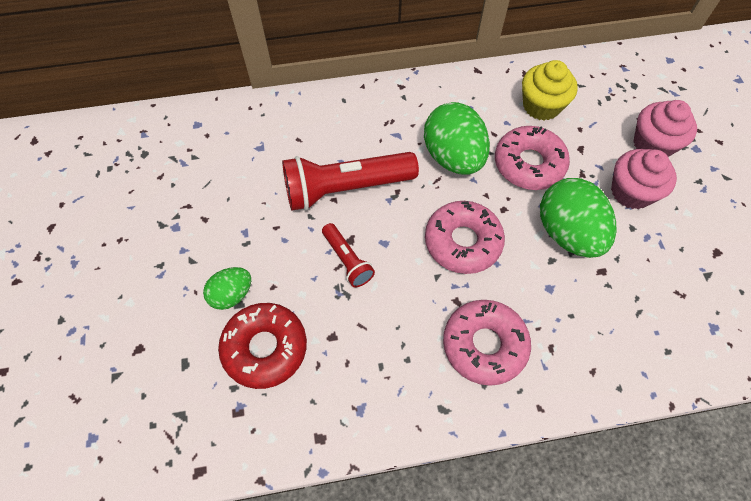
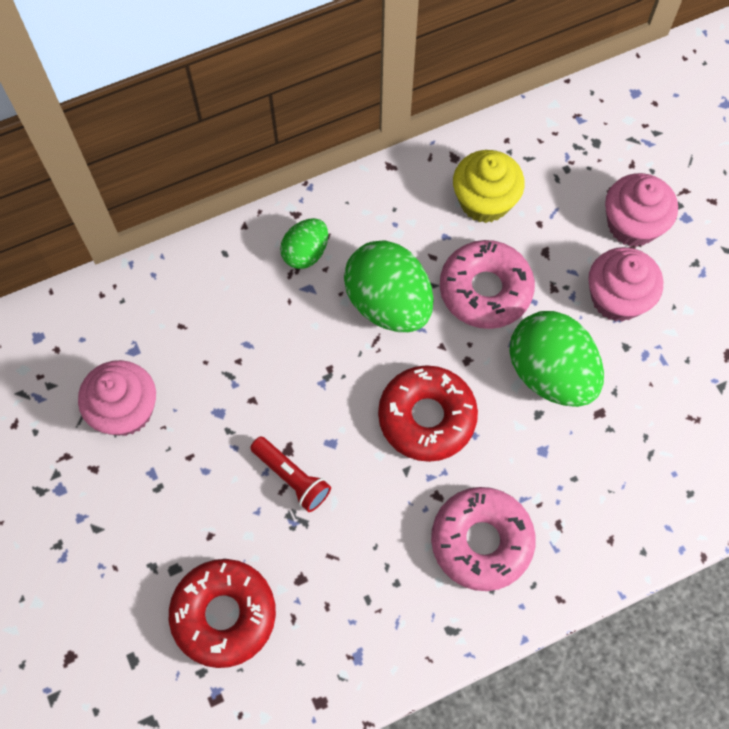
camera: 15 degrees left, 5 degrees up
(232, 294) = (162, 559): green egg -> green egg (305, 253)
(240, 185) = (125, 410): none -> pink cupcake
(345, 188) = (263, 381): red flashlight -> none
(462, 242) = (427, 417): pink donut -> red donut

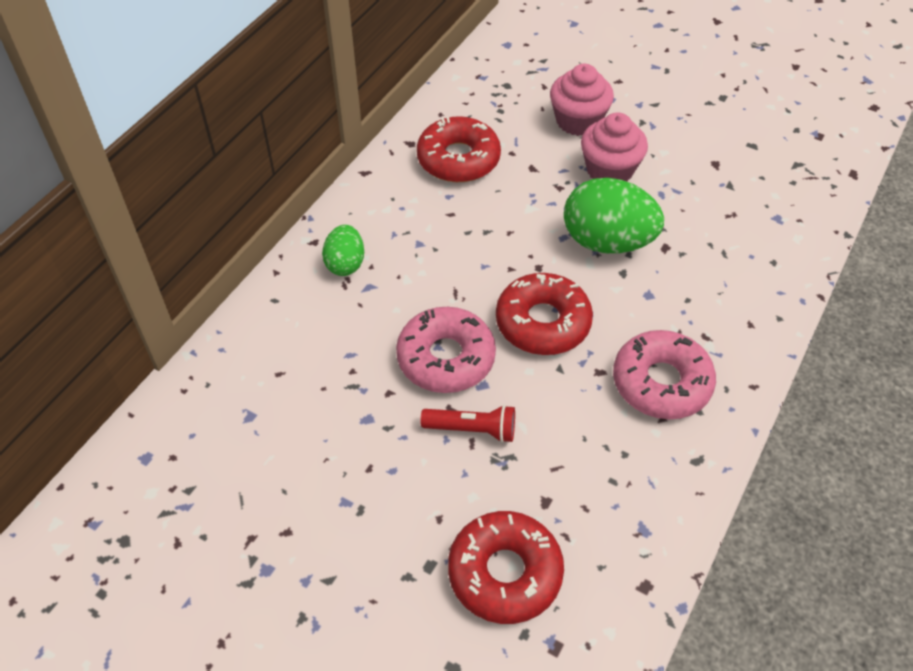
camera: 35 degrees left, 15 degrees down
(125, 410) = (280, 467): pink cupcake -> none
(388, 303) = (443, 262): green egg -> none
(484, 201) = (458, 159): yellow cupcake -> red donut
(485, 290) = (510, 214): pink donut -> pink donut (446, 358)

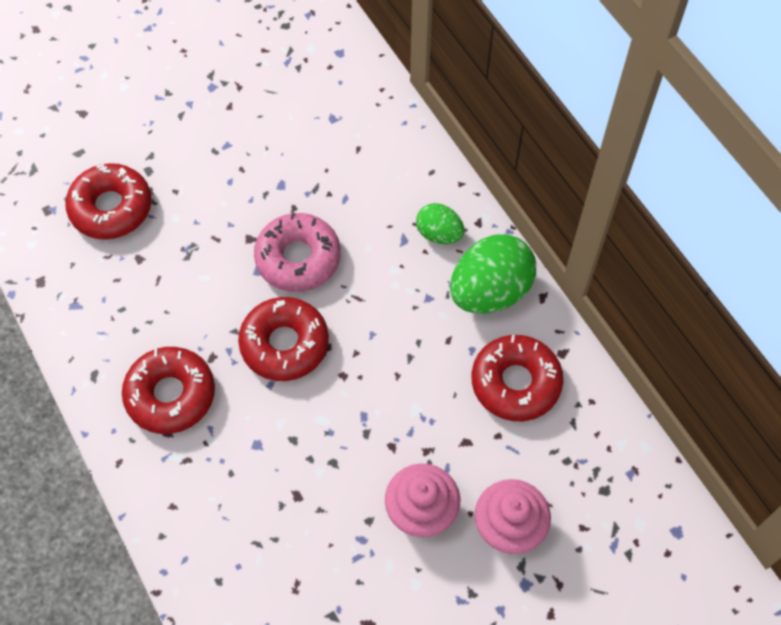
camera: 120 degrees right, 10 degrees up
(472, 429) = (225, 244): red flashlight -> none
(607, 242) = (335, 449): green egg -> green egg (490, 292)
(661, 382) = (170, 395): pink donut -> red donut

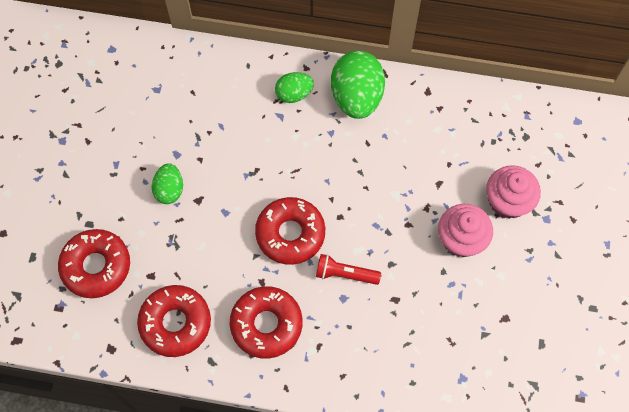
camera: 50 degrees left, 5 degrees up
(239, 207) = (169, 190): none -> green egg
(284, 426) = (345, 274): none -> red flashlight
(298, 258) = (238, 183): pink donut -> none
(515, 383) = (425, 129): red donut -> red donut (175, 323)

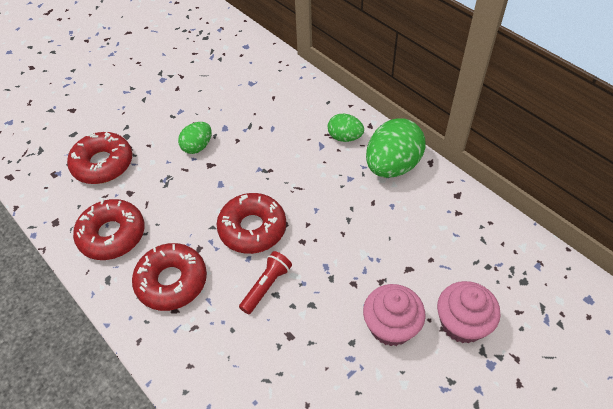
camera: 40 degrees right, 15 degrees down
(345, 274) = (266, 286): red flashlight -> red flashlight turned 75 degrees clockwise

